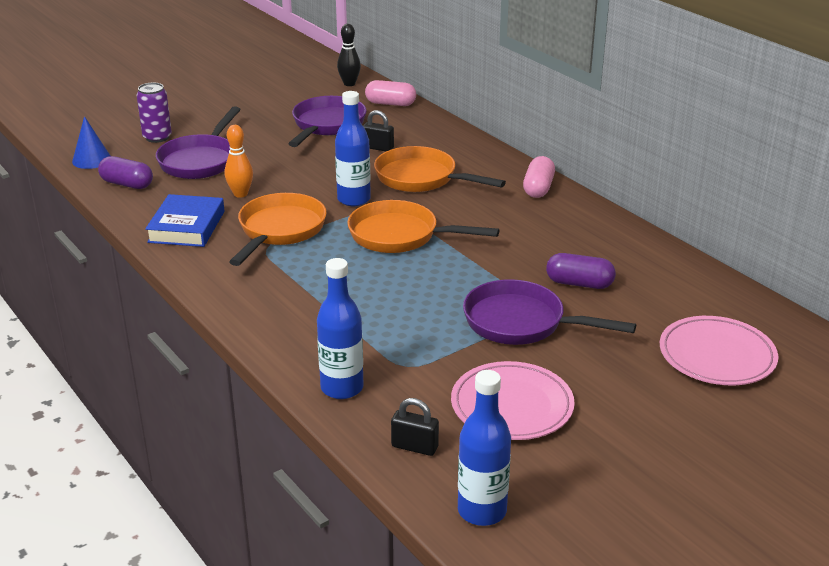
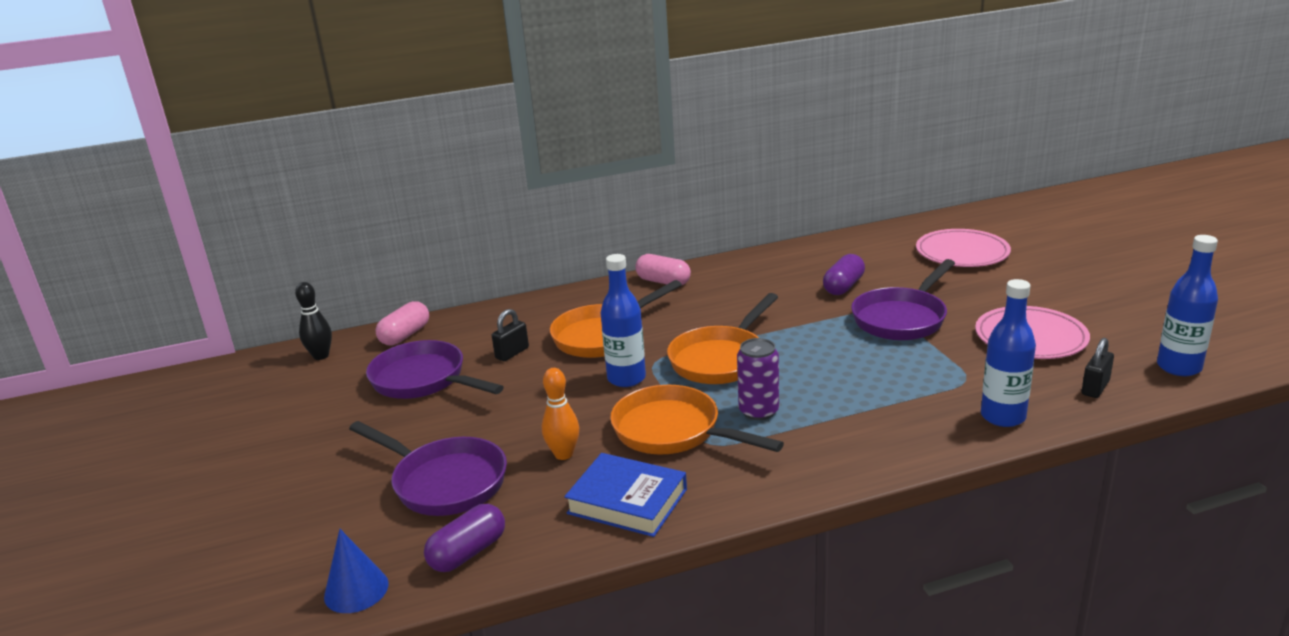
camera: 70 degrees left, 5 degrees down
(157, 137) = (335, 519): purple can -> purple can (758, 411)

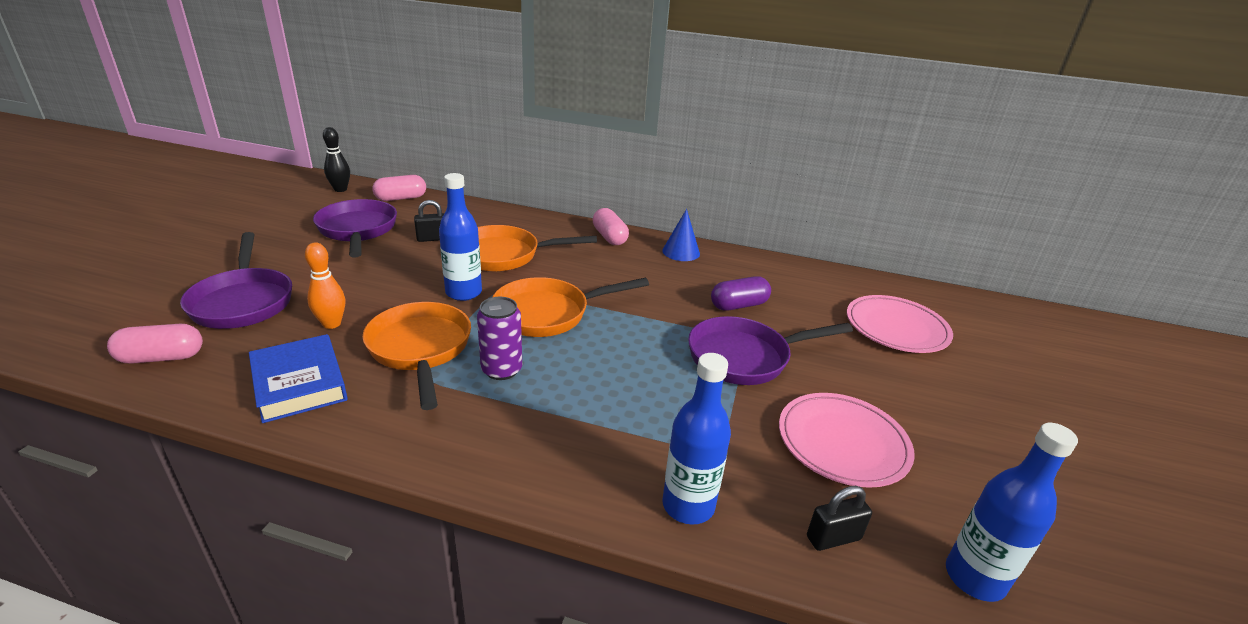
camera: 30 degrees right, 5 degrees up
(356, 590) = (76, 342): blue cone -> blue cone (681, 252)
(468, 553) = (162, 357): purple capsule -> pink capsule

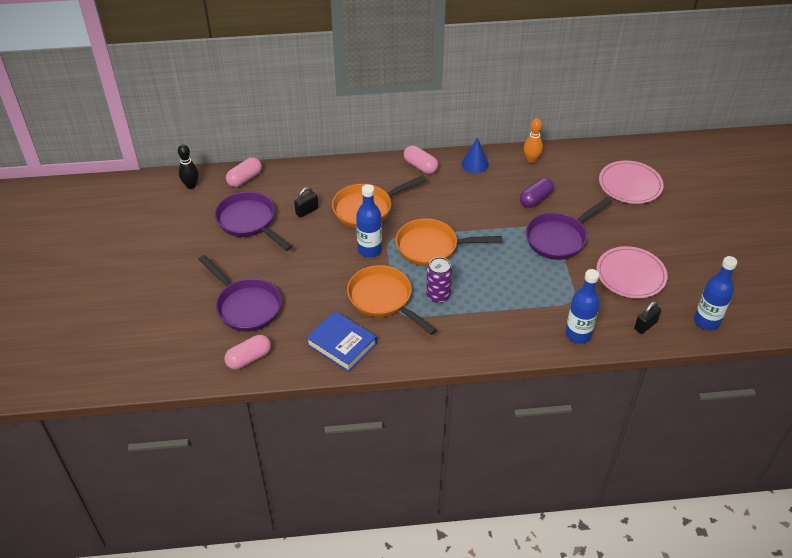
camera: 20 degrees left, 15 degrees up
(332, 324) = (316, 301): orange bowling pin -> orange bowling pin (531, 159)
(548, 313) = (432, 247): orange pan -> orange pan turned 45 degrees clockwise

